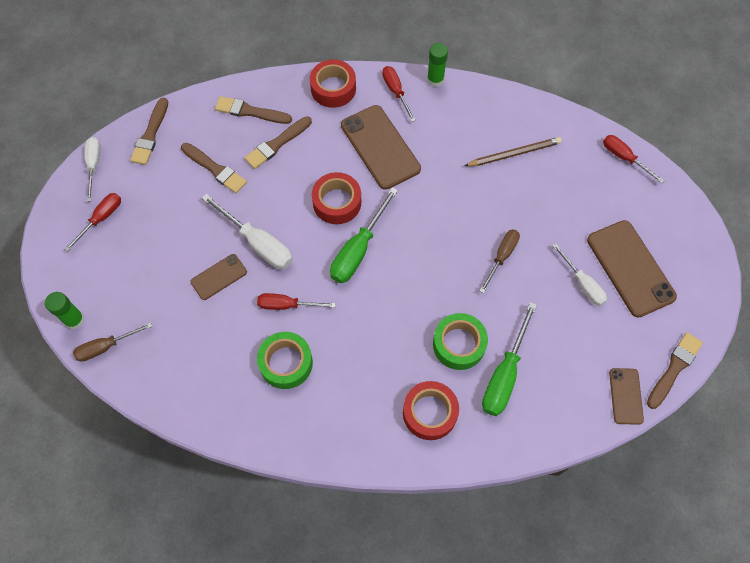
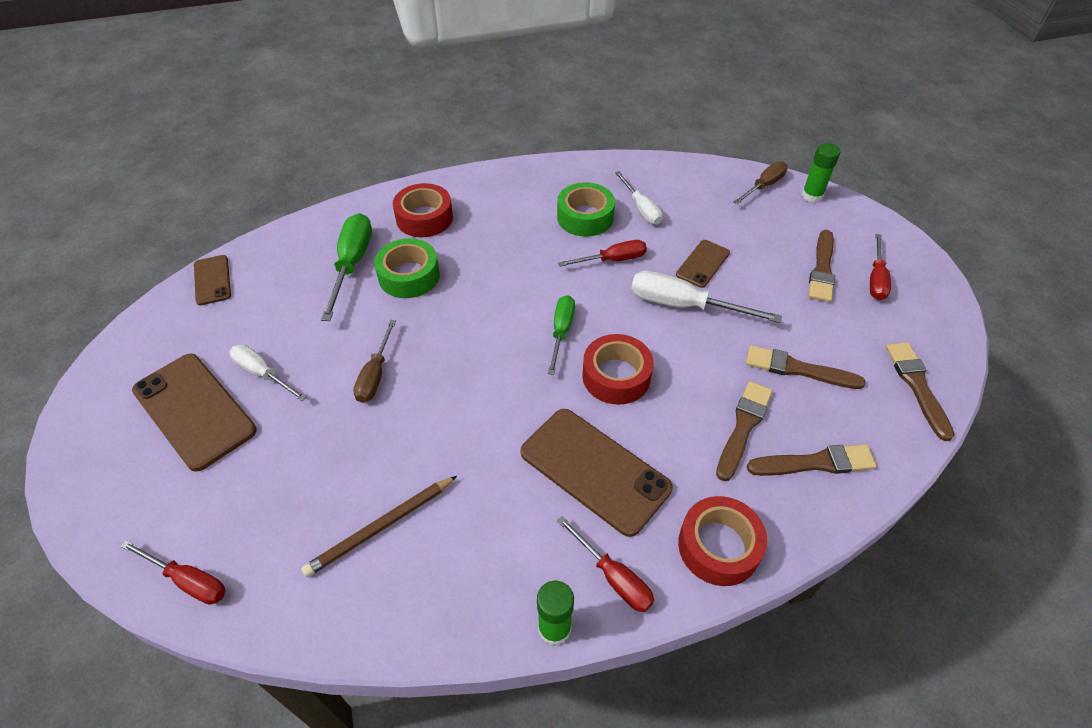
camera: 160 degrees right, 15 degrees down
(94, 165) = (944, 329): white screwdriver -> white screwdriver (641, 208)
(358, 250) = (561, 332): green screwdriver -> green screwdriver, size x0.65
(674, 368) = (149, 318): brown brush -> brown brush (822, 269)

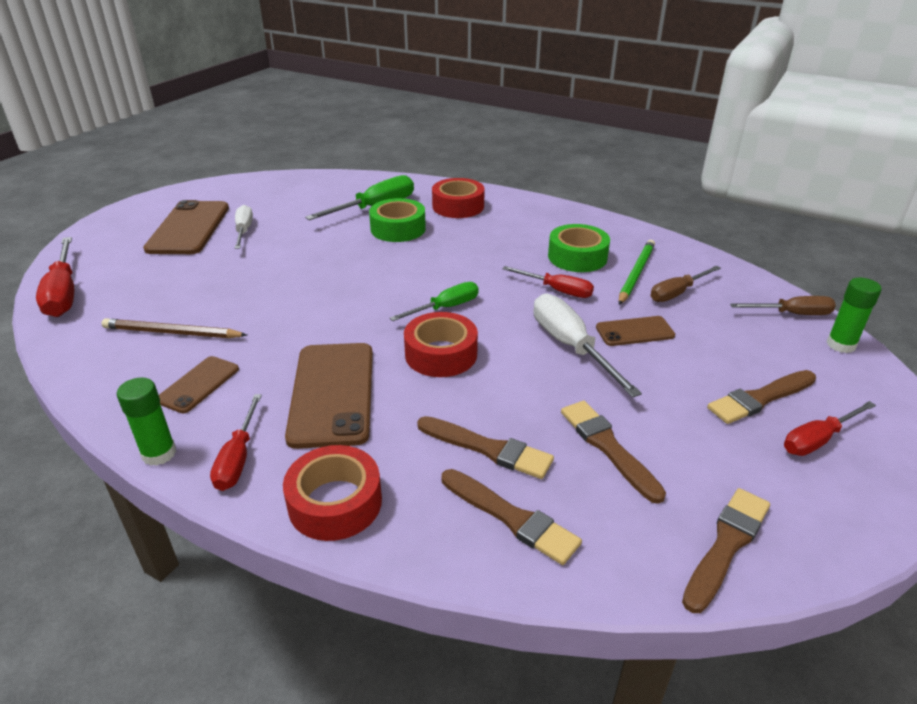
camera: 45 degrees right, 15 degrees down
(188, 581) = (63, 293): red screwdriver -> red screwdriver, size x1.55
(212, 280) = (293, 180): brown phone -> brown phone (198, 384)
(375, 375) = (295, 263): brown screwdriver -> brown screwdriver (677, 293)
(641, 208) = (636, 273): white screwdriver -> green pencil
(743, 427) = (488, 449): brown brush -> brown brush turned 45 degrees clockwise

